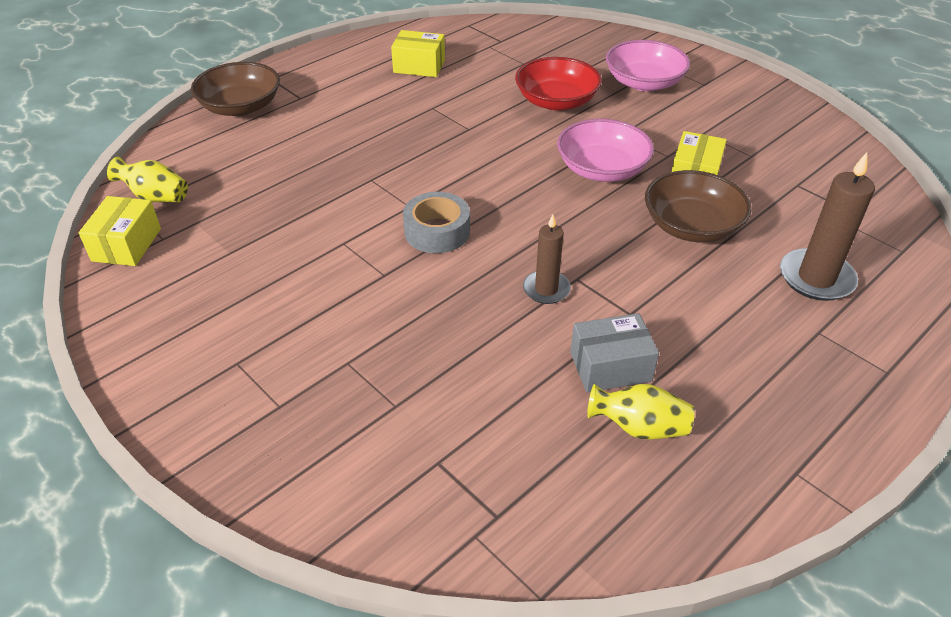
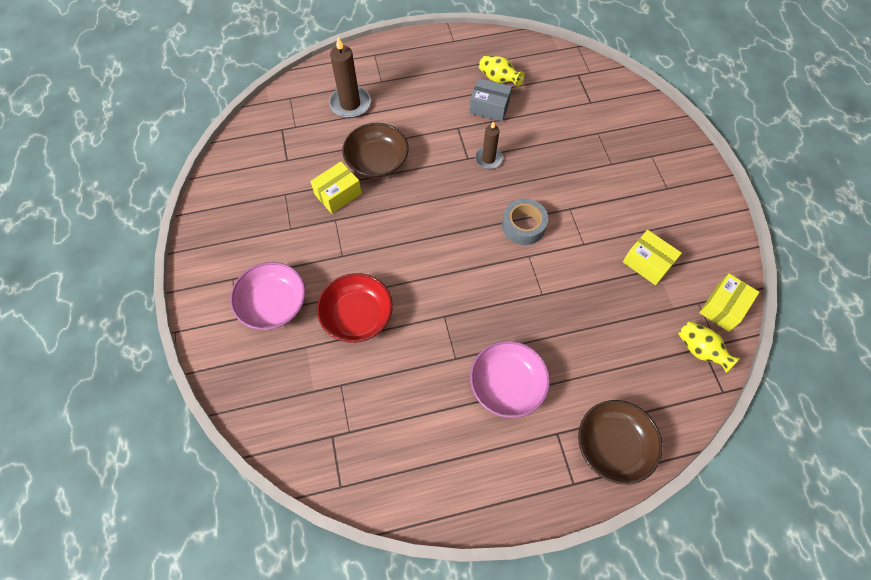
camera: 150 degrees left, 20 degrees up
(419, 66) = (432, 430): yellow box -> yellow box (647, 263)
(602, 169) = (386, 228): pink bowl -> pink bowl (507, 385)

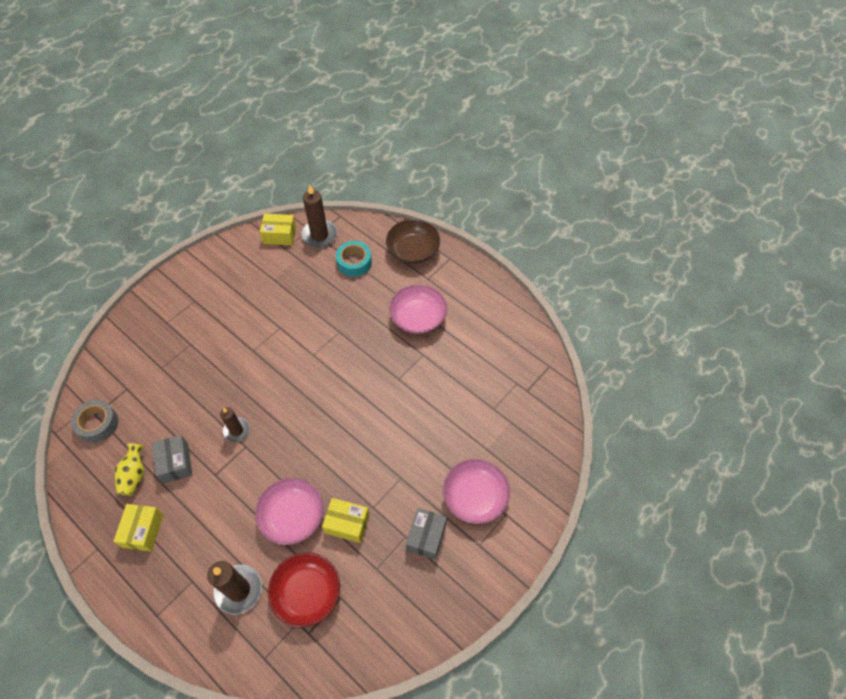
camera: 125 degrees left, 5 degrees down
(276, 243) = (426, 537): none -> grey box
(357, 315) = (439, 432): red bowl -> red bowl (307, 593)
(377, 161) = (292, 516): brown bowl -> pink bowl
(523, 226) = (288, 371): grey tape -> grey tape (98, 424)
(632, 364) = (354, 262): none -> turquoise tape
(647, 263) = (271, 285): yellow box -> yellow box (143, 530)
(700, 350) = (319, 235): yellow vase -> brown candle

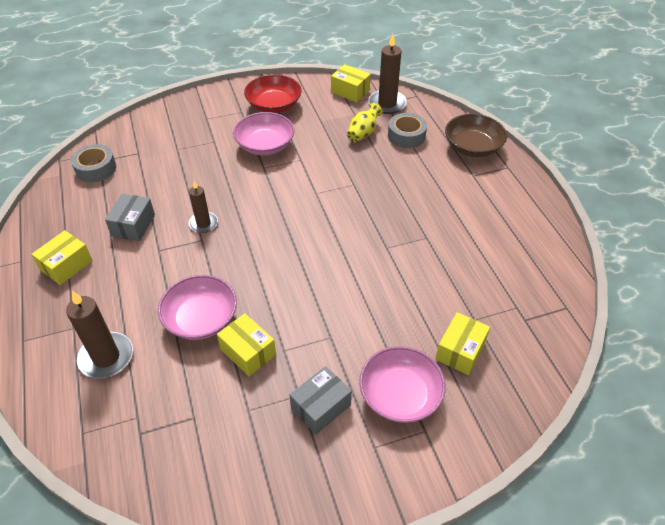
camera: 30 degrees right, 10 degrees down
(134, 475) = (93, 219): yellow vase -> yellow vase (363, 133)
(307, 593) = (165, 395): red bowl -> red bowl (274, 105)
(354, 262) = (406, 136): turquoise tape -> grey tape
(418, 317) = (442, 204): pink bowl -> pink bowl (265, 145)
(496, 439) = (460, 350): none -> yellow box

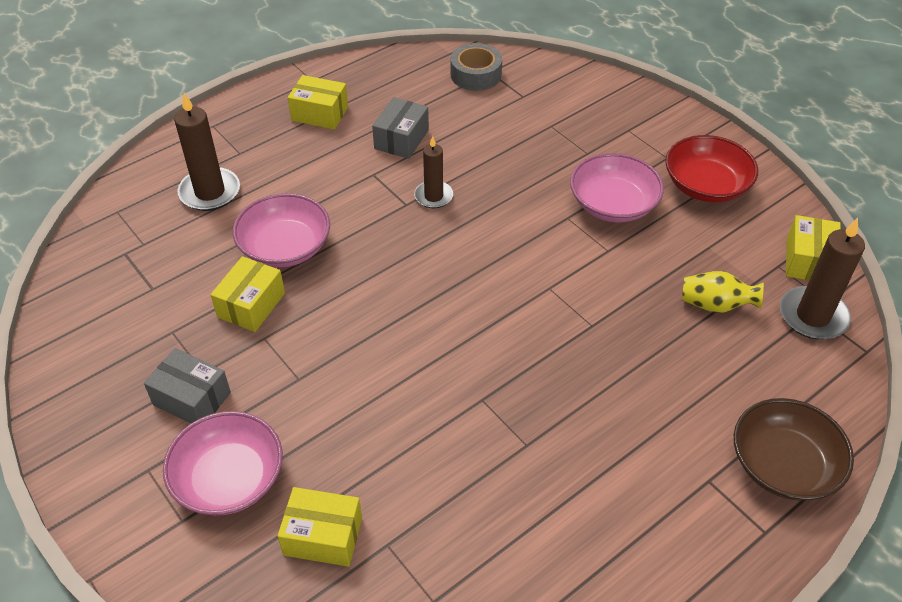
camera: 70 degrees right, 0 degrees up
(133, 225) = (401, 139): grey box -> grey box turned 60 degrees counterclockwise
(406, 136) = (748, 362): grey tape -> none

